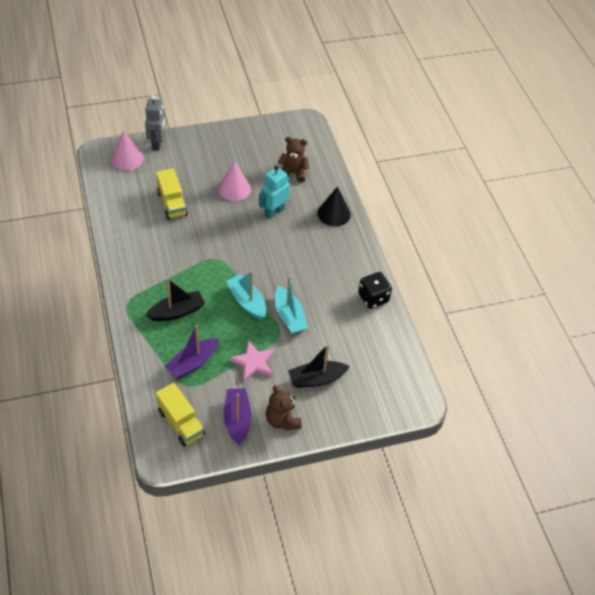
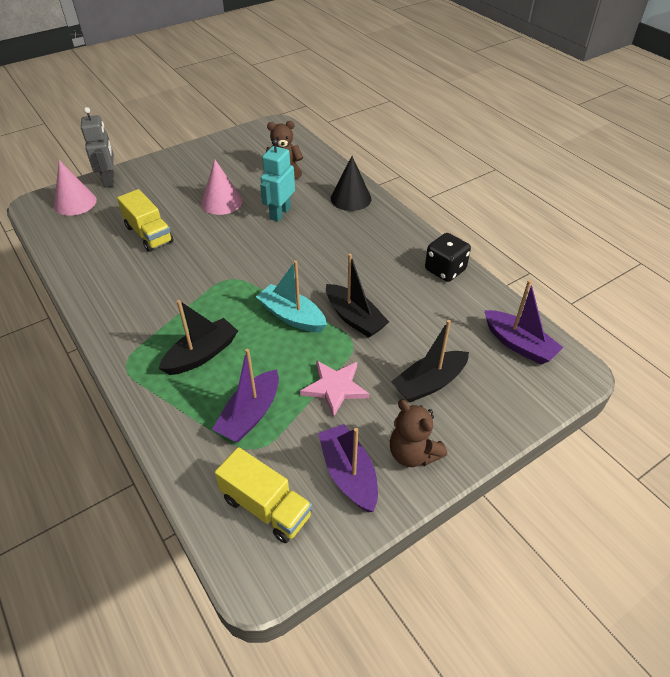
camera: 15 degrees left, 5 degrees down
(289, 316) = (354, 318): turquoise boat -> black boat
(393, 371) = (519, 344): none -> purple boat

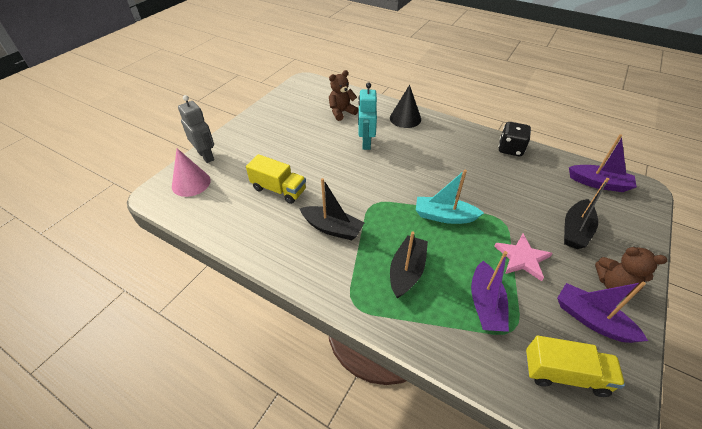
camera: 25 degrees left, 0 degrees up
(221, 202) = (315, 147): pink cone -> none
(354, 318) = (486, 202): black boat -> black boat (332, 228)

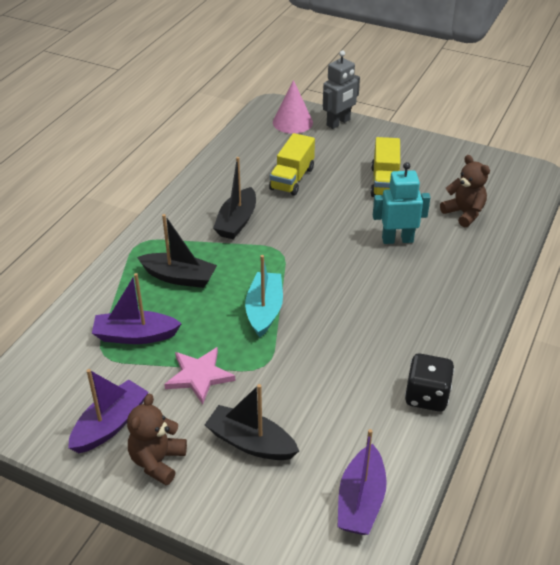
camera: 85 degrees right, 5 degrees down
(405, 118) = (472, 277): black cone -> none
(564, 374) = (51, 386): yellow truck -> yellow truck (385, 182)

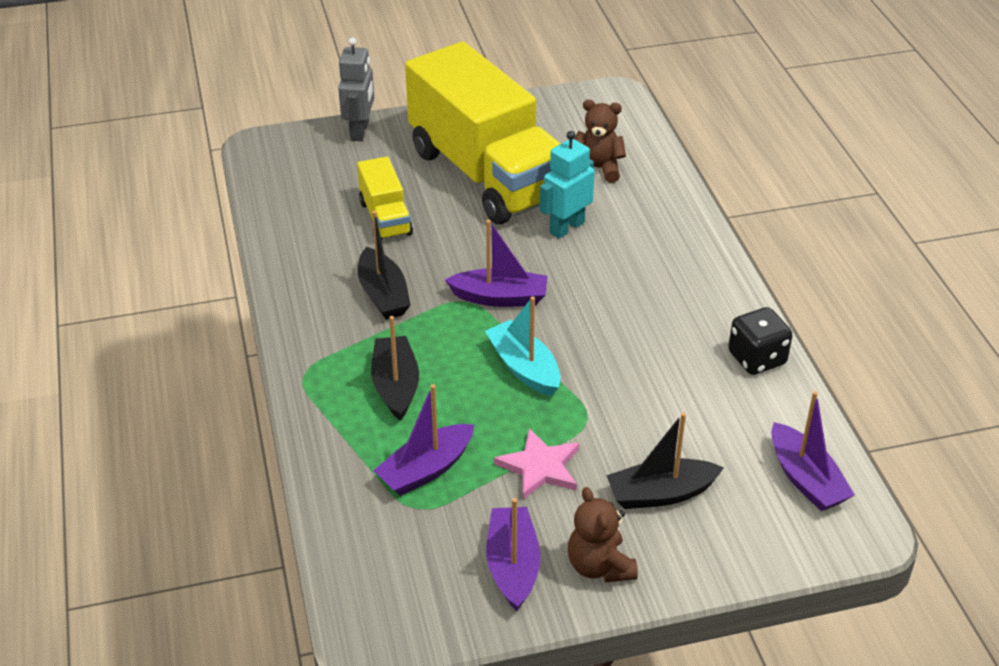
camera: 40 degrees left, 0 degrees up
(179, 277) = (396, 386): black boat -> black boat turned 75 degrees counterclockwise
(292, 122) = (307, 154): pink cone -> none
(302, 260) = (500, 298): none -> purple boat
(385, 182) = (486, 174): yellow truck -> yellow truck, size x2.27

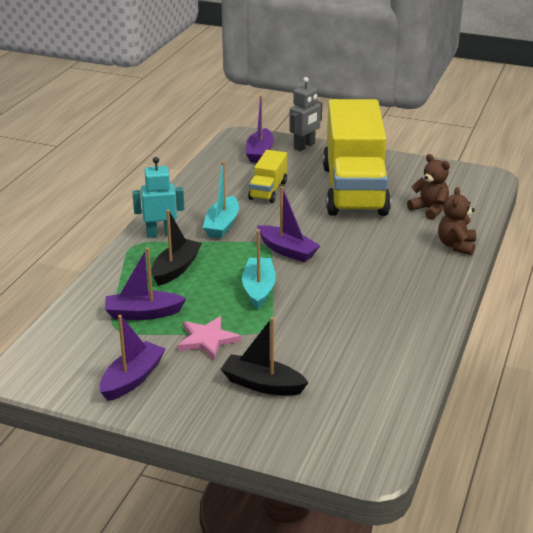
camera: 35 degrees right, 10 degrees down
(383, 295) = (222, 225): black boat -> turquoise boat
(566, 227) = (372, 232): turquoise robot -> turquoise robot (160, 234)
(599, 566) = (180, 402): brown teddy bear -> brown teddy bear (456, 245)
(757, 358) = (414, 343): black dice -> none
(805, 479) = (367, 419): purple boat -> purple boat (259, 153)

